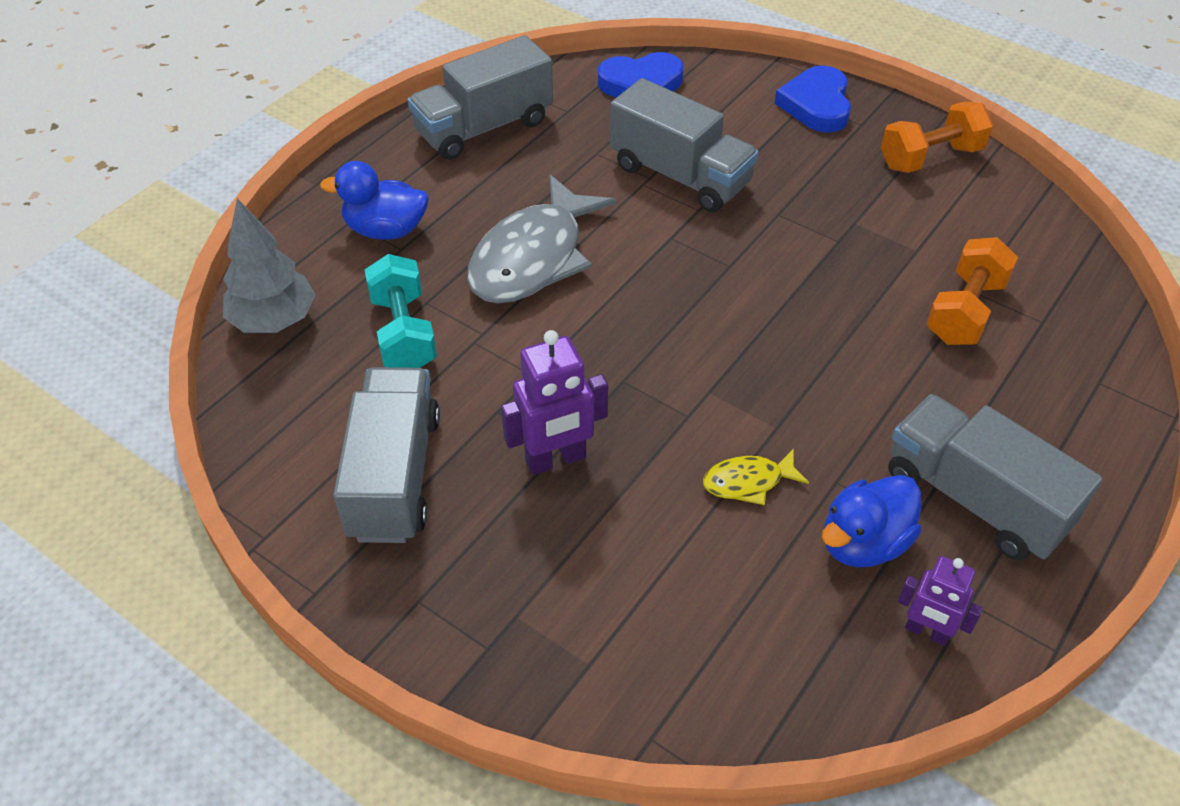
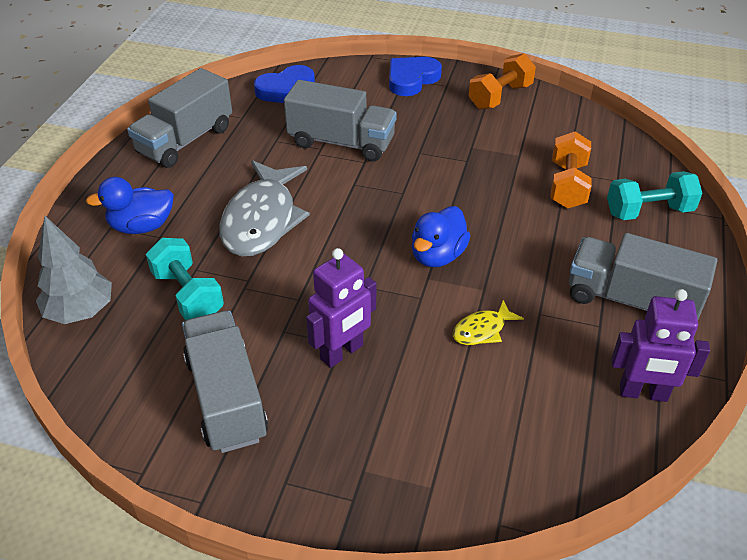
camera: 20 degrees left, 5 degrees down
(816, 105) = (411, 79): blue heart -> blue heart turned 60 degrees clockwise
(863, 543) = (576, 348): blue duck -> blue duck (437, 255)
(926, 632) = (643, 393): purple robot -> purple robot, size x1.55
(1066, 379) = (648, 211): none -> turquoise dumbbell

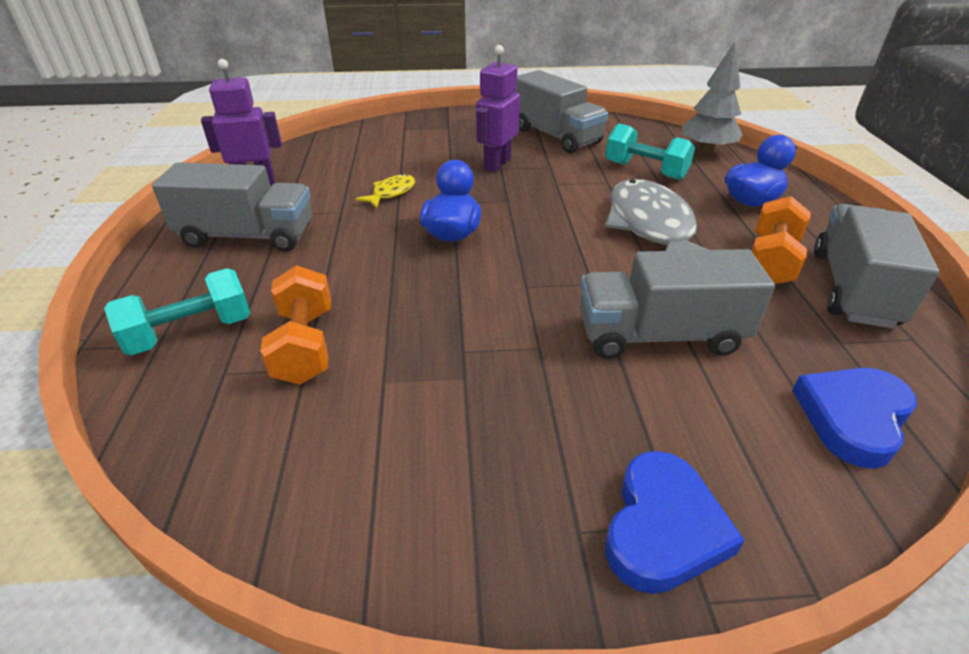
camera: 160 degrees right, 5 degrees down
(500, 96) = (448, 527): orange dumbbell -> orange dumbbell (771, 261)

